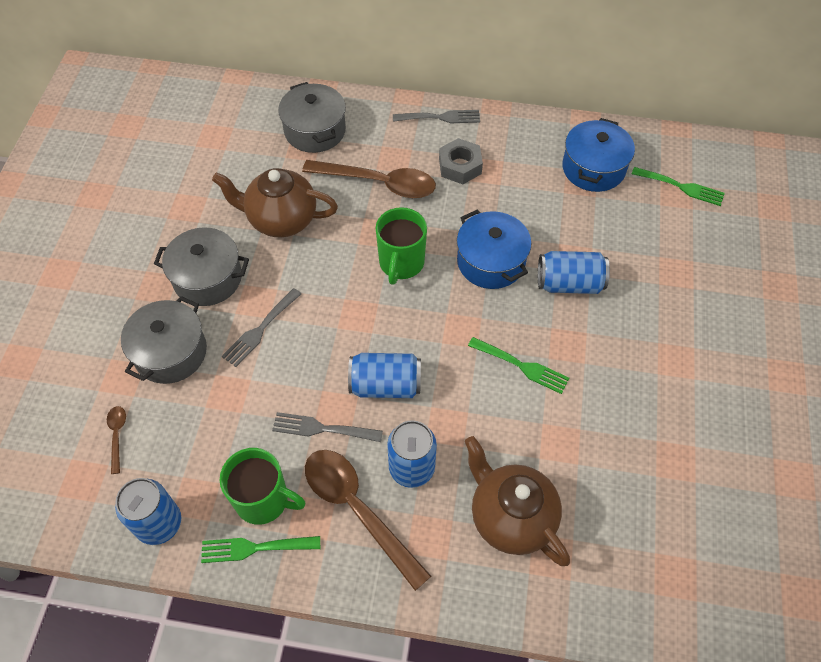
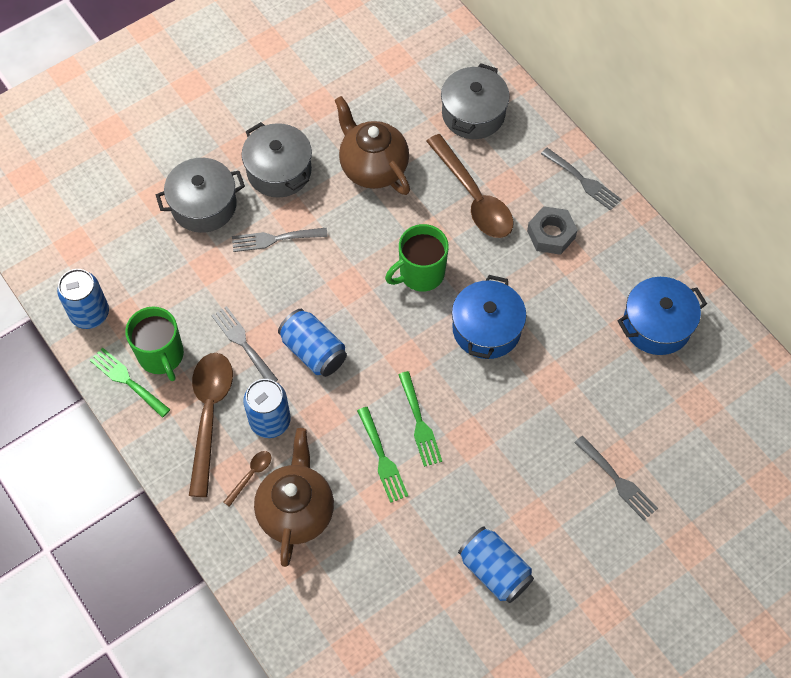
camera: 45 degrees right, 5 degrees up
(117, 435) = (120, 234): brown spoon -> brown spoon (251, 475)
(569, 283) = (525, 396): blue can -> blue can (494, 570)
(681, 187) = (711, 401): green fork -> green fork (382, 458)
(691, 285) = (618, 480): none -> grey fork

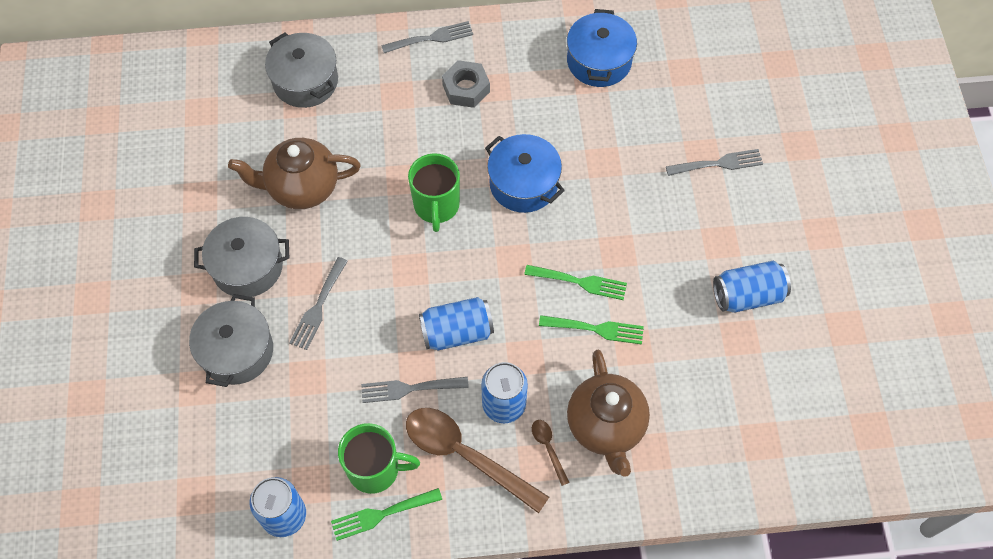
camera: 60 degrees left, 0 degrees up
(296, 511) = (606, 426): brown teapot -> brown teapot turned 135 degrees counterclockwise
(473, 197) = (389, 125): brown spoon -> none

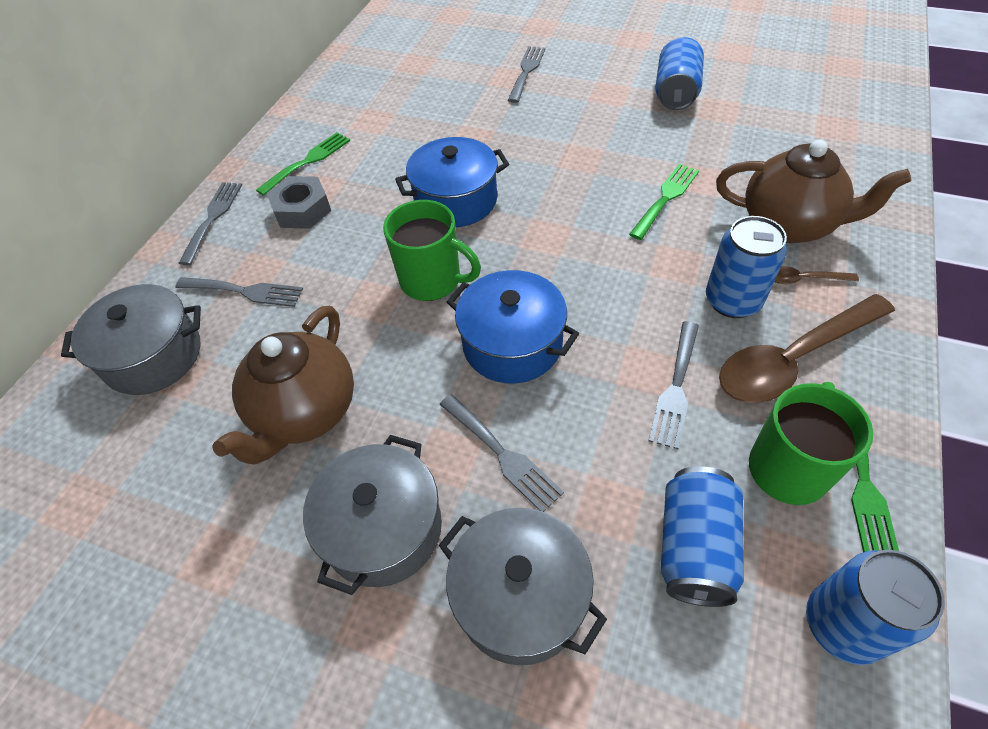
camera: 60 degrees left, 10 degrees down
(376, 99) = (245, 291): none -> grey fork
(457, 332) = (615, 314): blue can -> blue can (695, 547)
(580, 282) = (602, 193): green fork -> green fork (308, 161)
(599, 61) = (358, 109): blue pot -> blue pot (512, 344)

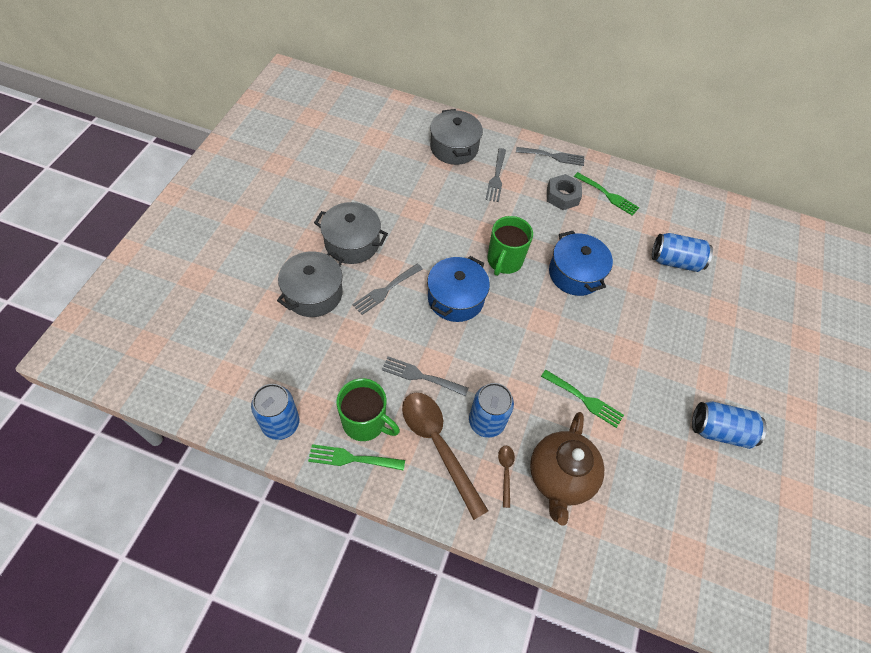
camera: 80 degrees right, 5 degrees up
(305, 412) = (416, 210): brown teapot -> none
(526, 71) = (733, 323): grey fork -> none
(695, 547) = (326, 367): blue can -> blue can (675, 261)

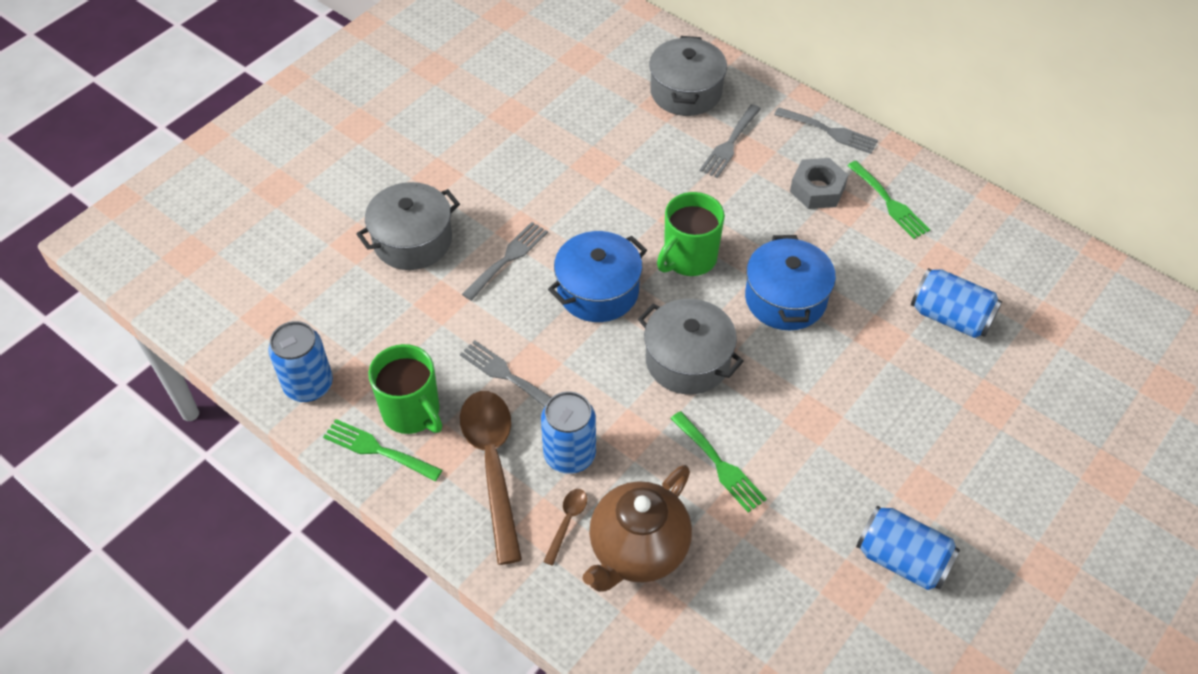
camera: 25 degrees right, 5 degrees down
(352, 243) = (489, 188): grey pot -> grey pot (687, 360)
(385, 290) = (508, 258): grey fork -> grey fork turned 150 degrees clockwise

